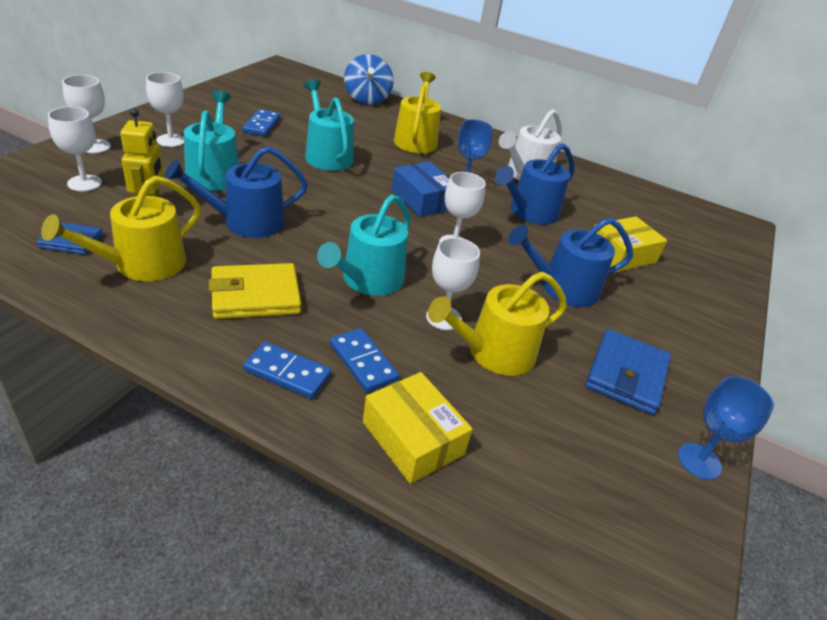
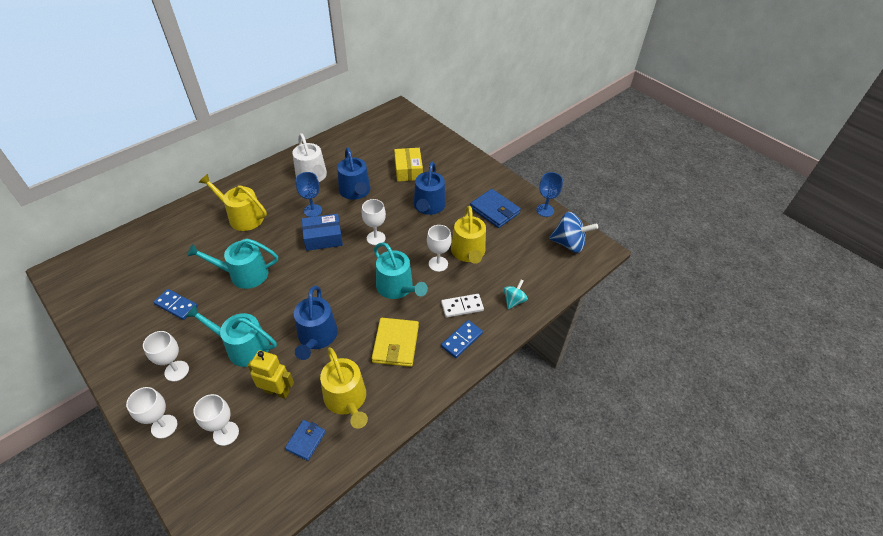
camera: 65 degrees left, 10 degrees up
(363, 362) = (462, 307): blue domino -> white domino
(367, 99) = (161, 227): blue spinning top -> blue spinning top (569, 244)
(412, 438) = (513, 301): yellow box -> turquoise spinning top

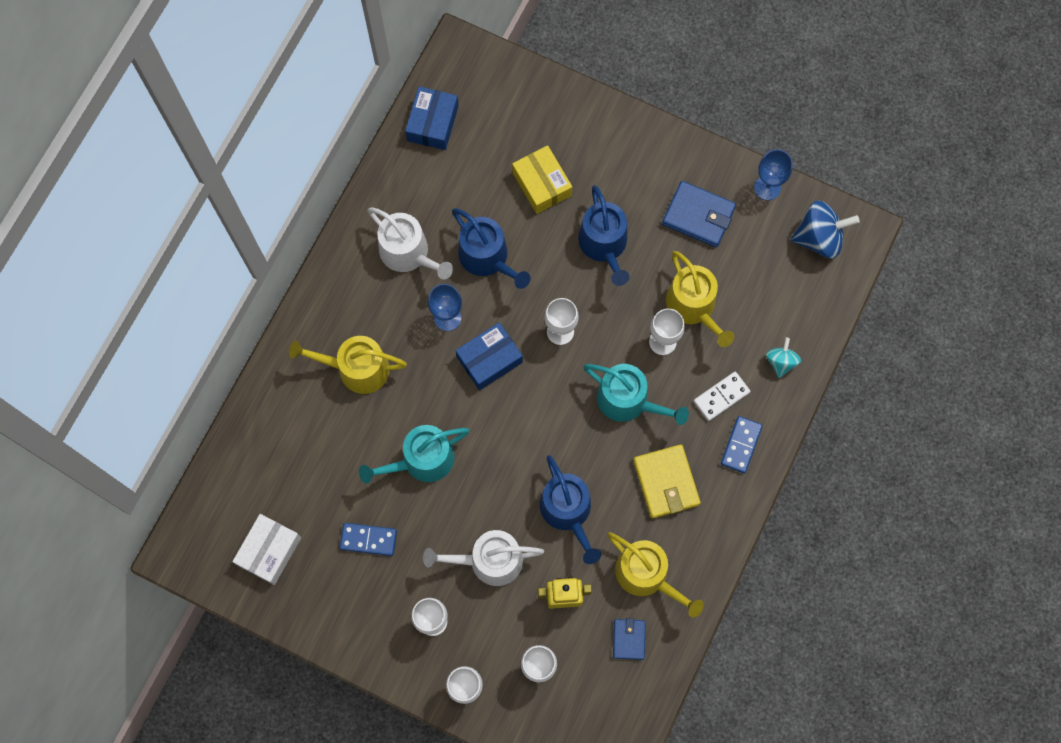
camera: 20 degrees left, 25 degrees up
(112, 289) = (269, 551): none -> white box
(243, 347) = (489, 560): turquoise watering can -> white watering can
(365, 130) = (433, 123): none -> blue box

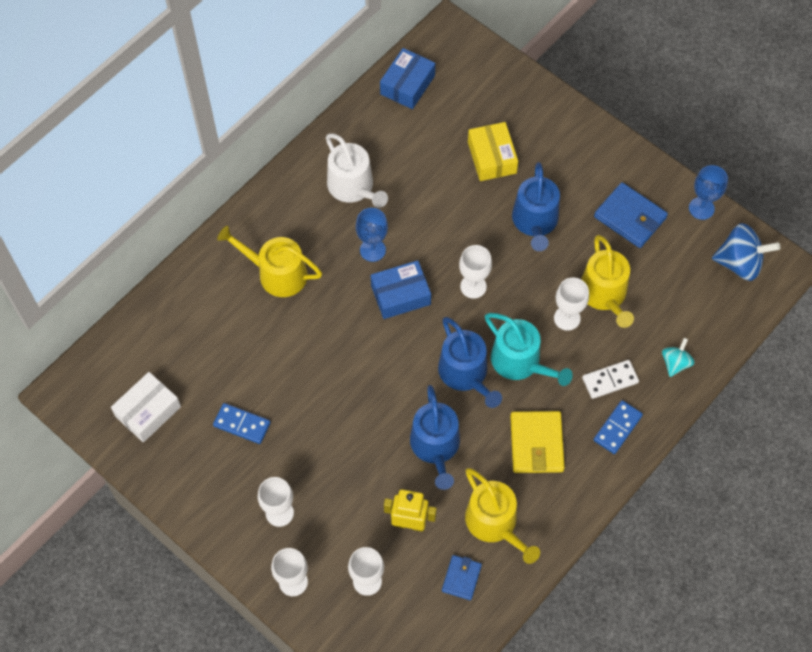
camera: 15 degrees right, 10 degrees down
(421, 460) = (312, 367): turquoise watering can -> none
(487, 258) = (424, 208): blue watering can -> blue watering can (466, 374)
(489, 560) = (348, 471): white watering can -> none

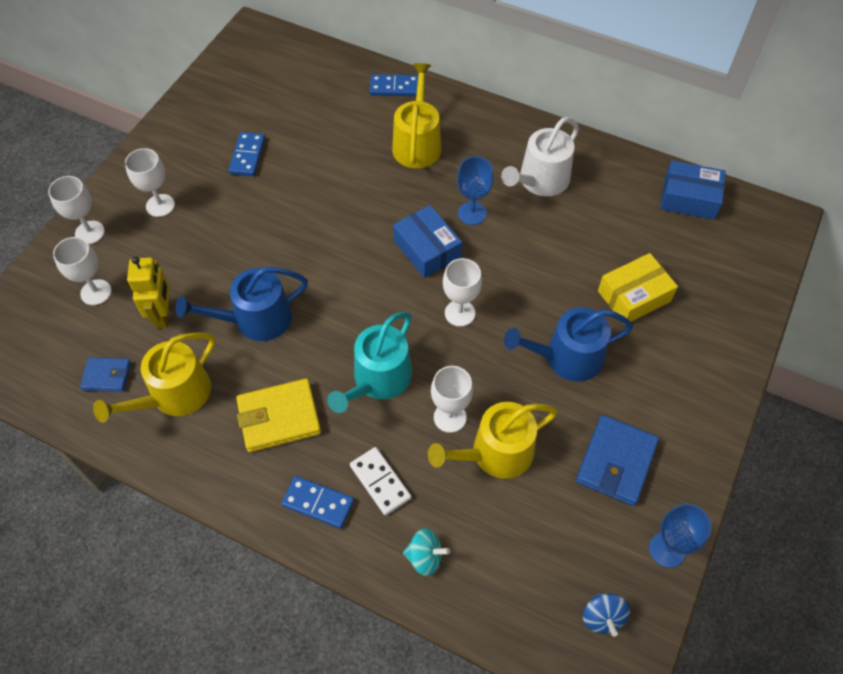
camera: 75 degrees right, 5 degrees down
(148, 411) = (246, 88): white box -> none
(197, 276) = (394, 87): none -> blue domino
(466, 374) = (349, 329): blue watering can -> none
(739, 263) = (602, 617): blue spinning top -> blue spinning top, size x0.57

